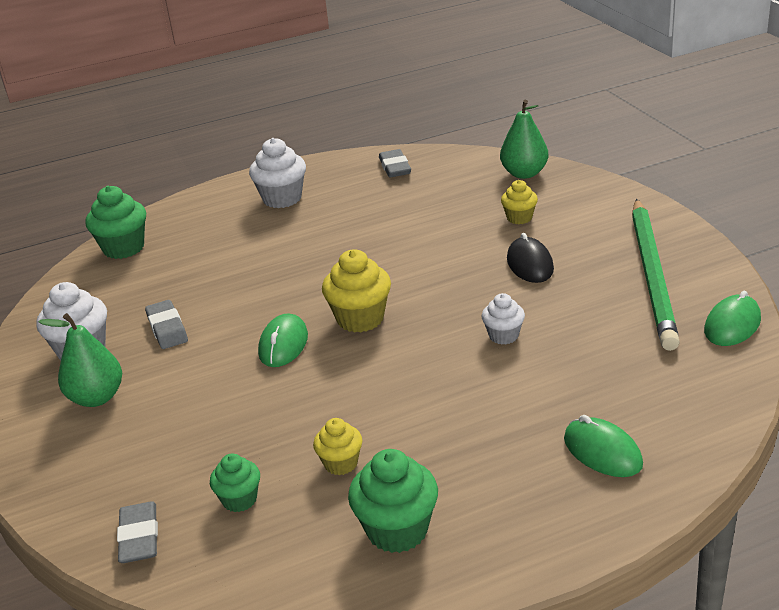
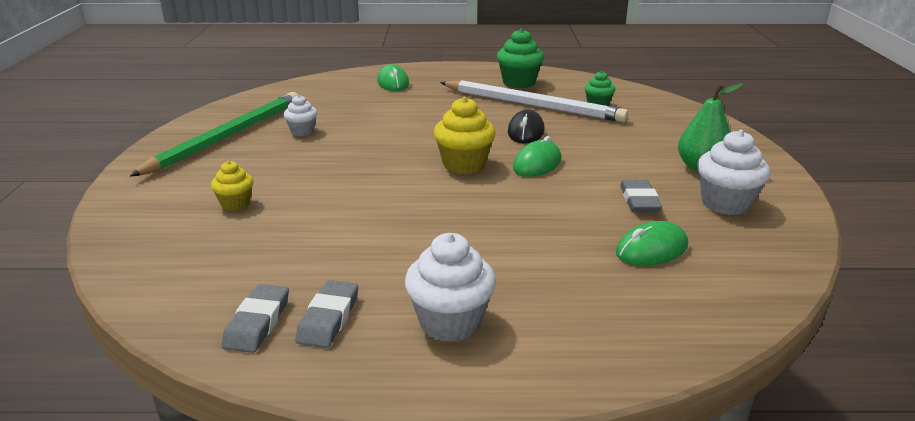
camera: 160 degrees left, 5 degrees down
(123, 248) = (700, 313): green cupcake -> none
(139, 537) = (659, 105): grey eraser -> grey eraser (328, 318)
(341, 463) = (532, 105): yellow cupcake -> white pencil
(503, 336) = (375, 131): white cupcake -> white cupcake (302, 131)
(524, 173) = (145, 252): green pear -> none
(530, 264) = (292, 165): black mouse -> black mouse (526, 132)
(732, 325) = (240, 105): green mouse -> green mouse (651, 250)

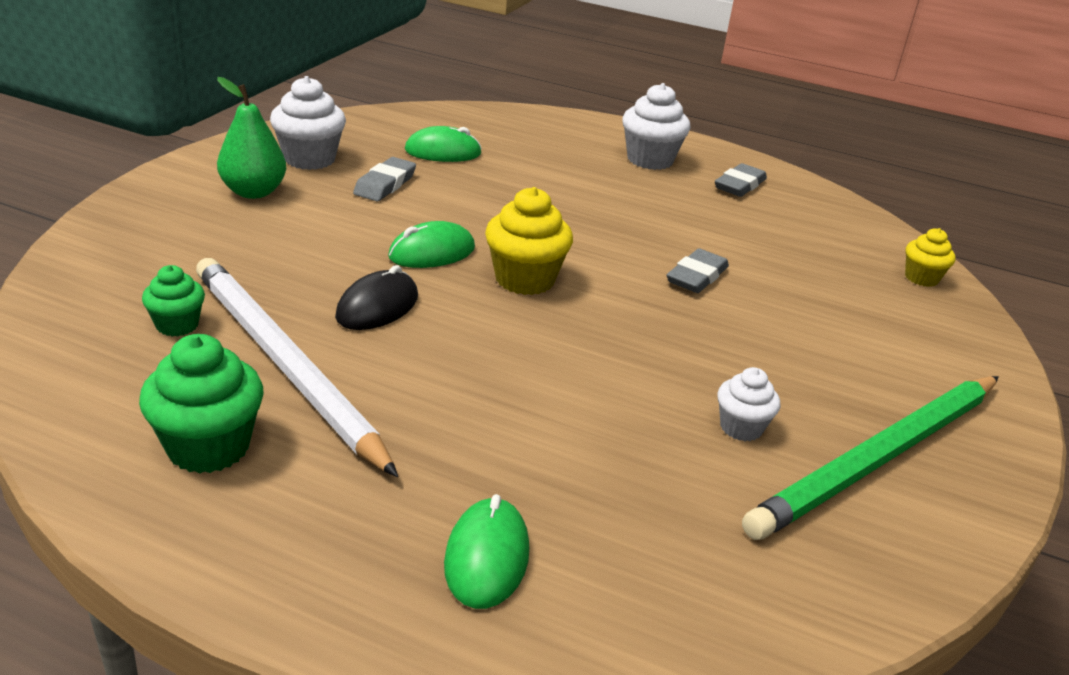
camera: 160 degrees left, 5 degrees up
(235, 204) = (834, 309): yellow cupcake -> yellow cupcake (921, 278)
(257, 323) = (795, 197): grey eraser -> grey eraser (696, 276)

